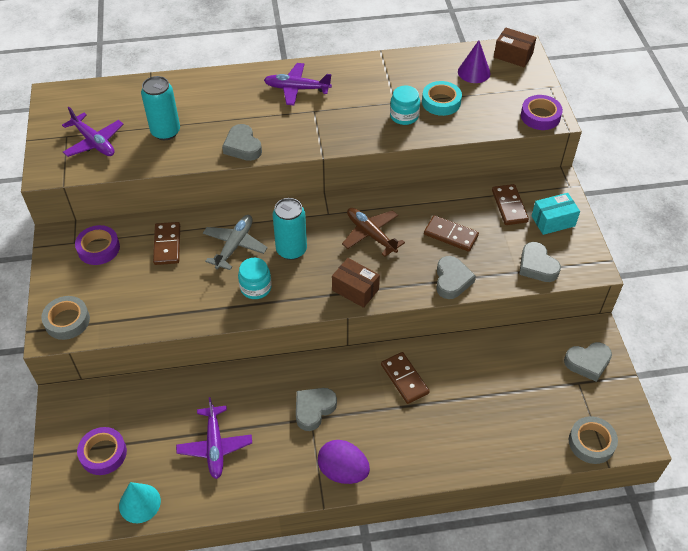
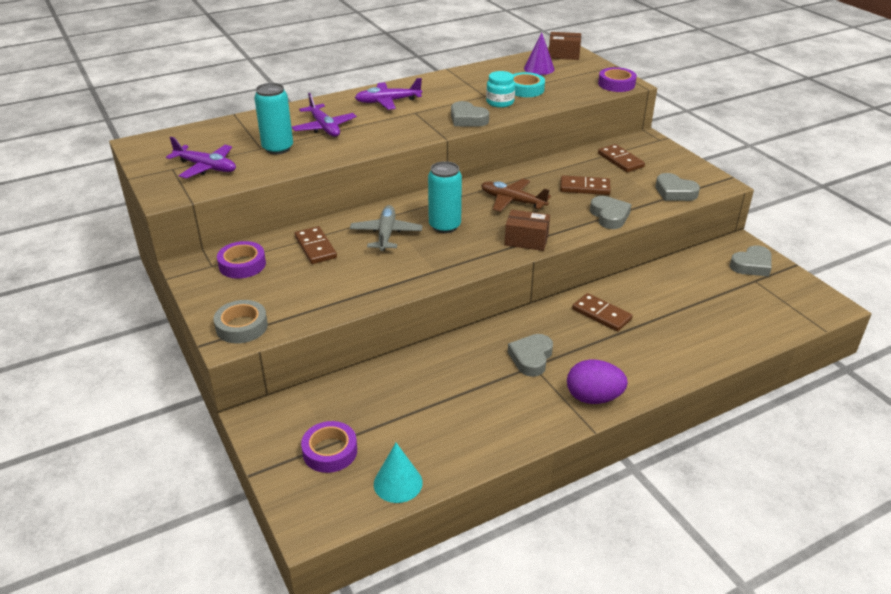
camera: 20 degrees left, 15 degrees down
(215, 446) = (449, 412): purple plane -> purple plane (324, 127)
(242, 146) = (363, 145): grey heart -> grey heart (467, 119)
(256, 287) = (428, 259): turquoise jar -> none
(553, 221) = (664, 162): turquoise box -> none
(591, 442) = (798, 318): grey tape -> none

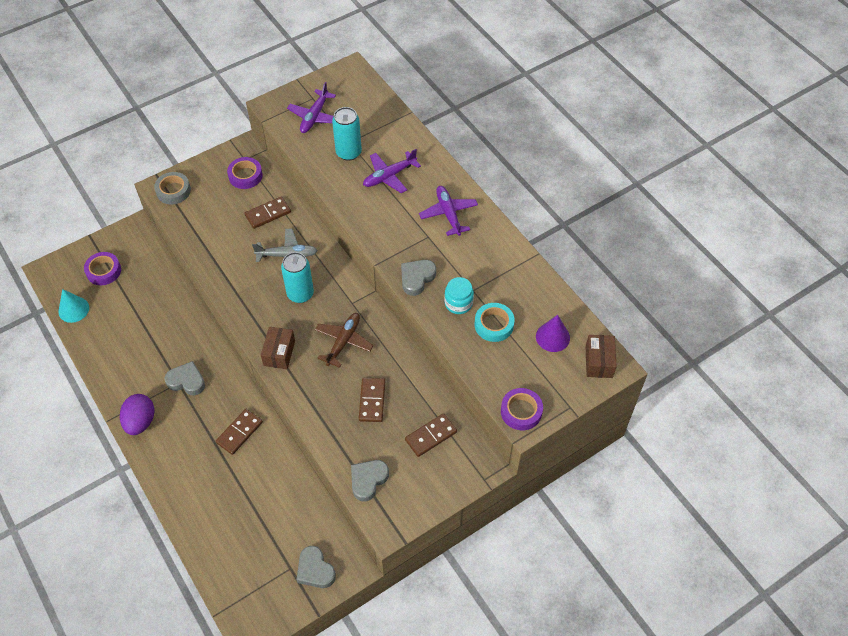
camera: 85 degrees right, 20 degrees up
(609, 216) = (320, 419): grey heart -> none

